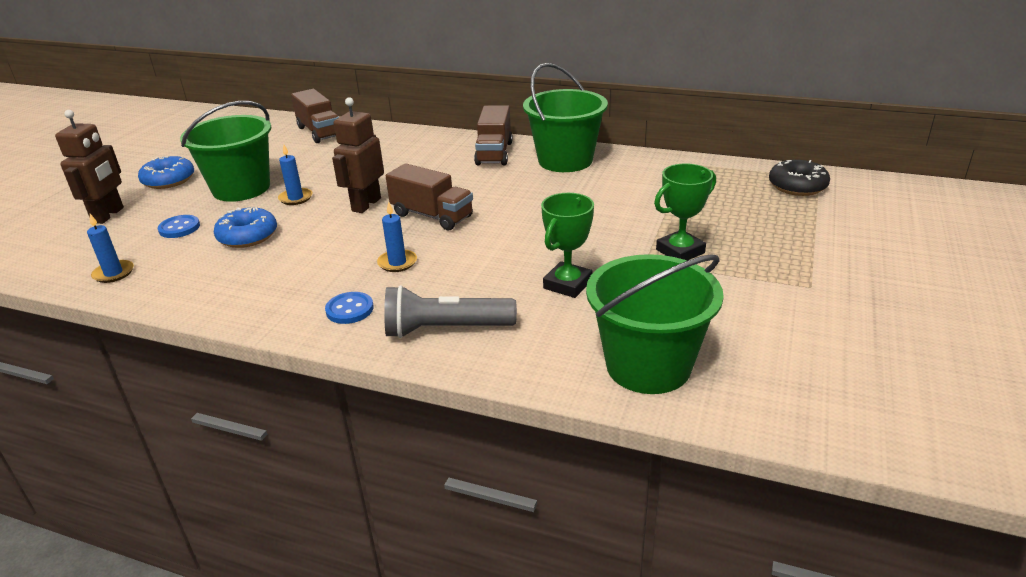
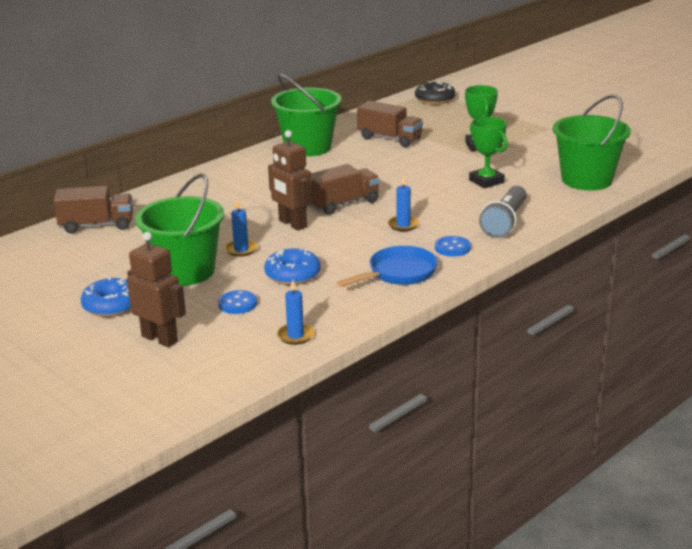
camera: 65 degrees left, 5 degrees down
(267, 292) = (398, 273): none -> blue pan
(494, 153) = (259, 166): brown truck -> brown truck (390, 139)

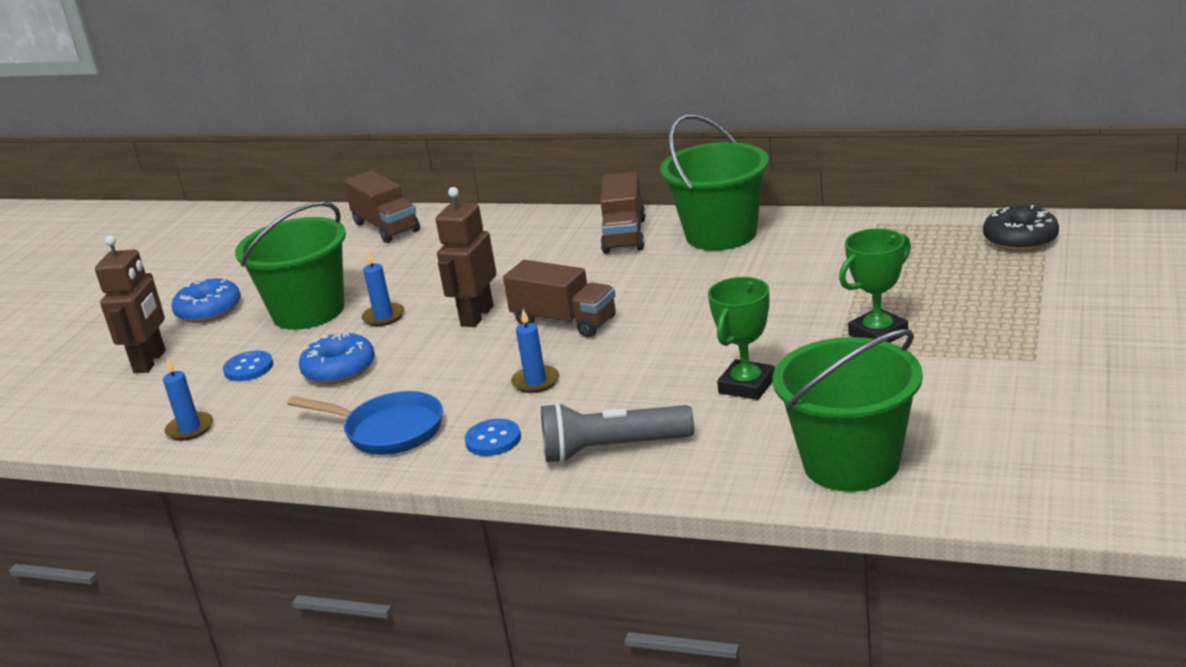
camera: 65 degrees right, 0 degrees up
(390, 139) = (819, 268): brown truck -> brown truck (624, 235)

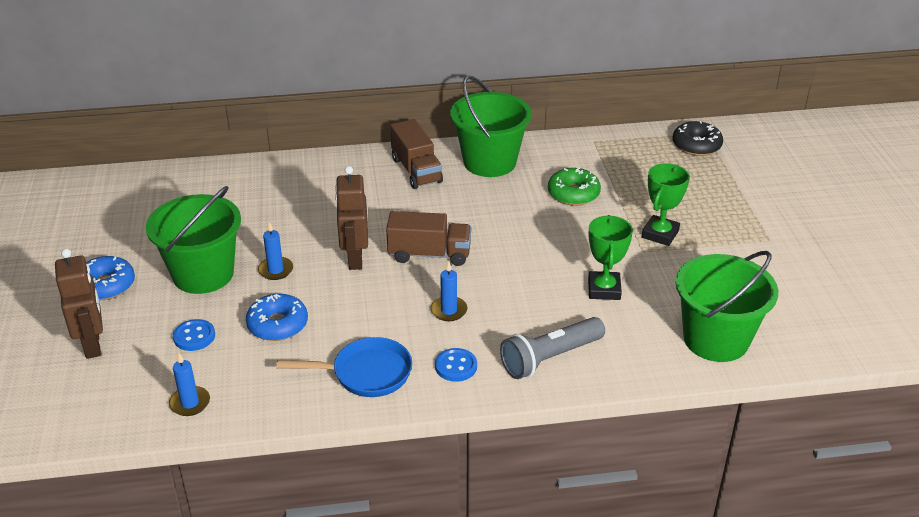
camera: 30 degrees left, 10 degrees up
(386, 227) = (205, 183): brown truck -> none
(799, 278) = (573, 194): none -> green donut

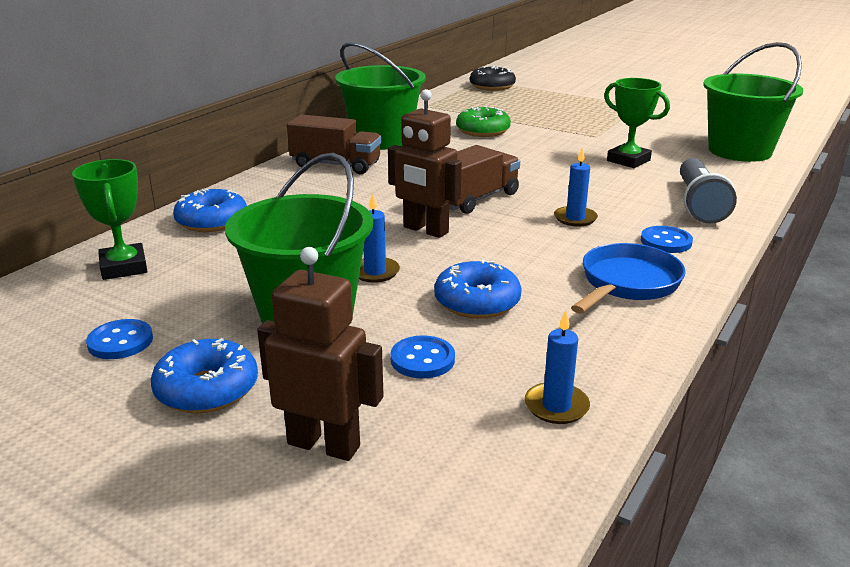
camera: 50 degrees left, 10 degrees down
(122, 235) = (120, 341): none -> blue button
(276, 178) = (212, 221): none -> blue donut
(660, 234) = (583, 126): green trophy -> green trophy (124, 267)

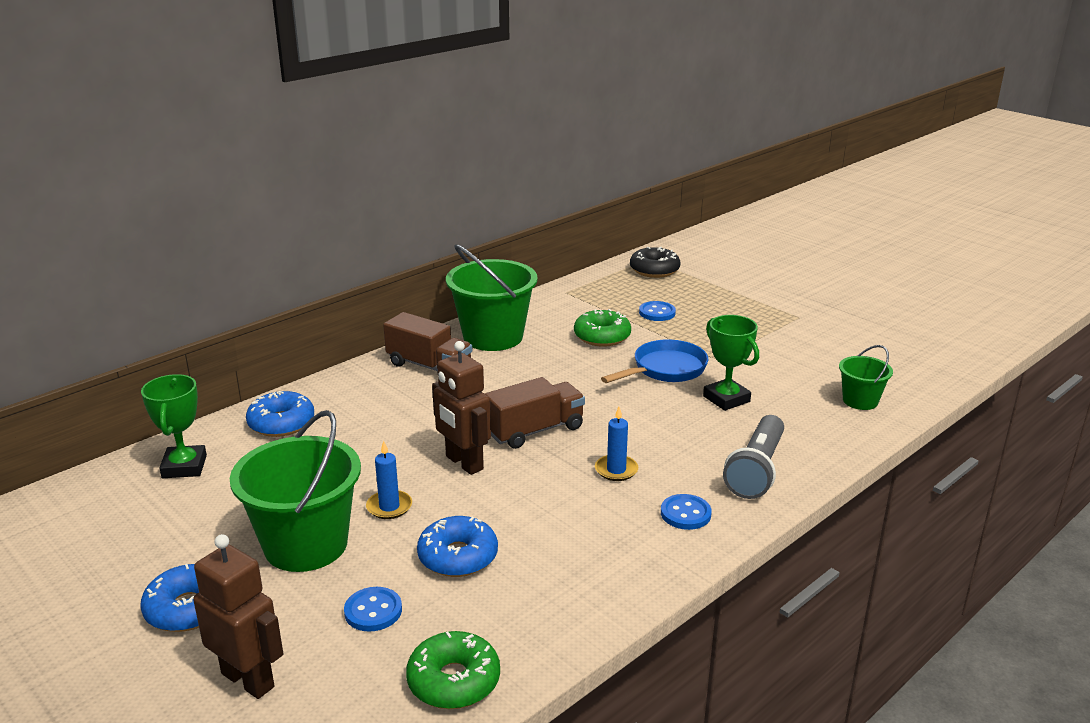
camera: 15 degrees right, 0 degrees up
(120, 341) = (146, 547): blue button -> blue button (657, 313)
(556, 406) = (454, 681): blue candle -> green donut
(627, 284) = (609, 559): blue pan -> blue pan (665, 369)
(739, 151) = (860, 401): green bucket -> green bucket, size x0.52

